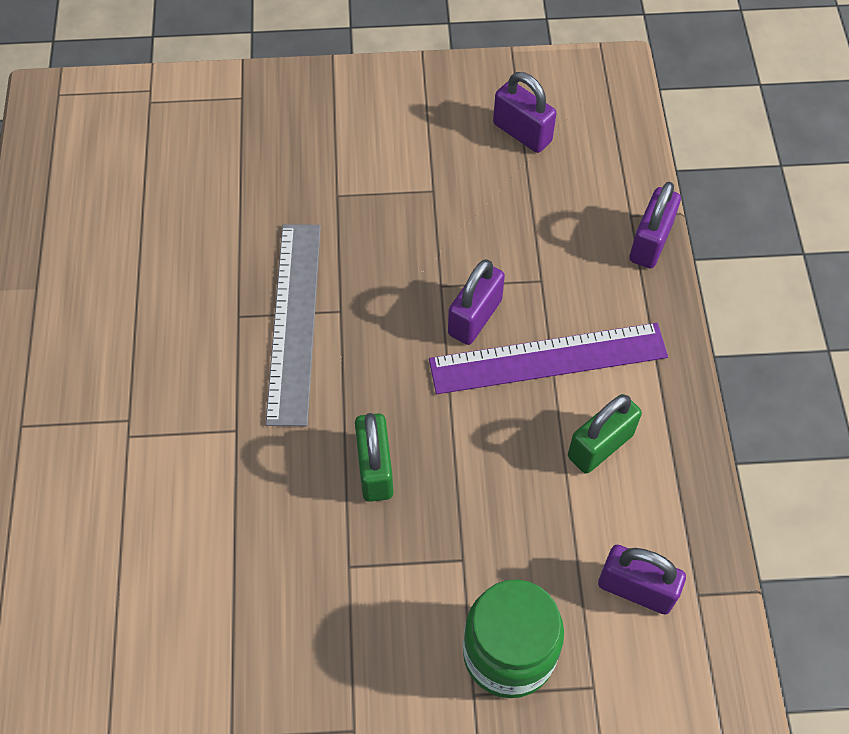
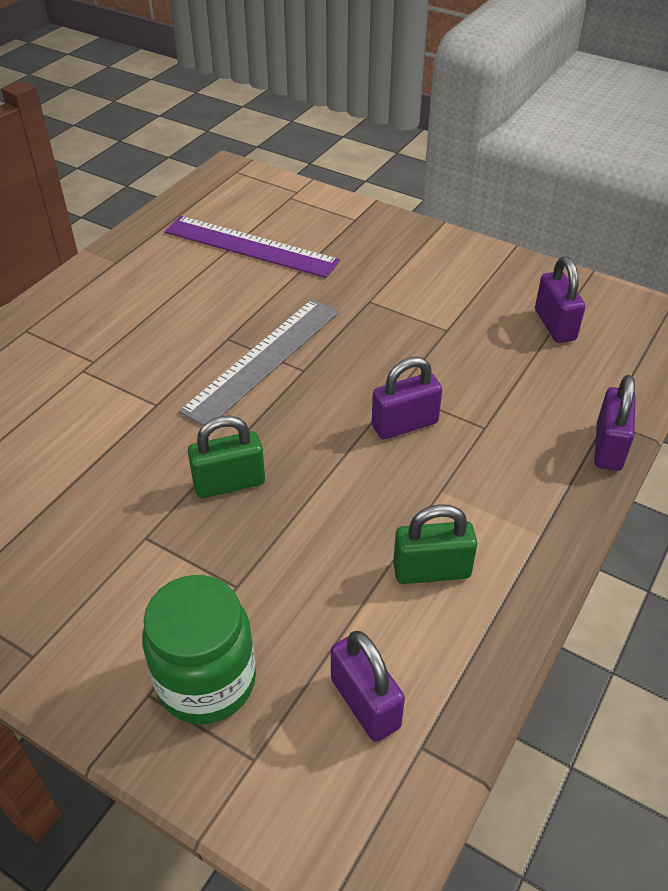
camera: 35 degrees right, 15 degrees down
(375, 469) = (229, 483): green padlock -> green padlock turned 45 degrees clockwise
(548, 359) = (441, 483): purple ruler -> purple ruler (250, 247)
(650, 242) = (608, 447): purple padlock -> purple padlock turned 45 degrees counterclockwise

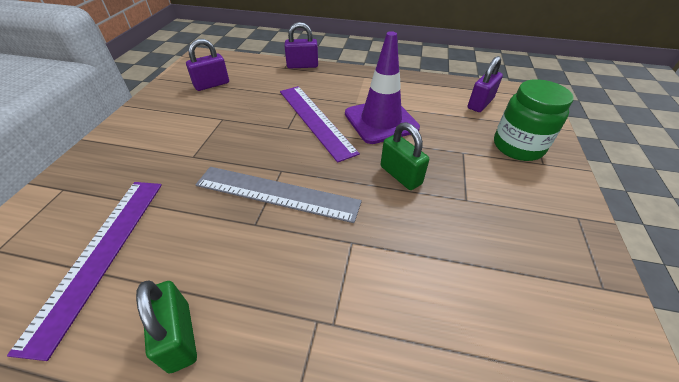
camera: 110 degrees left, 0 degrees up
(369, 506) = (381, 121): none -> purple traffic cone
(404, 424) = (315, 120): purple padlock -> purple ruler
(431, 570) = (404, 98): green padlock -> green padlock (179, 336)

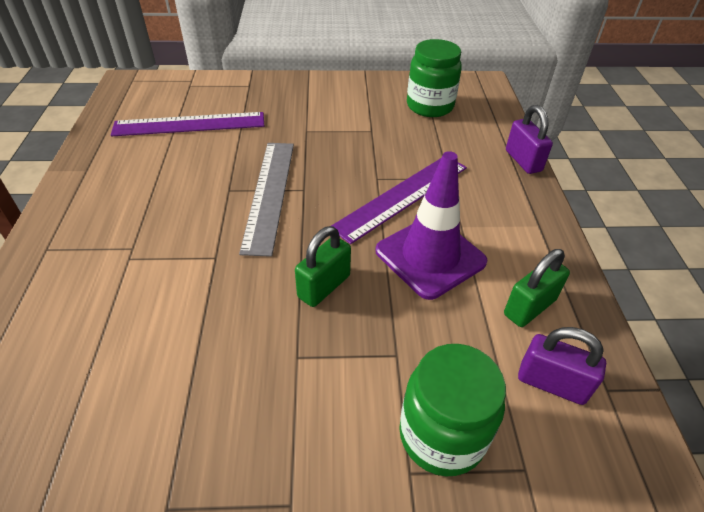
camera: 75 degrees right, 0 degrees up
(179, 336) = (123, 181): green padlock -> green padlock (529, 307)
(212, 84) = (430, 106): purple padlock -> green jar

